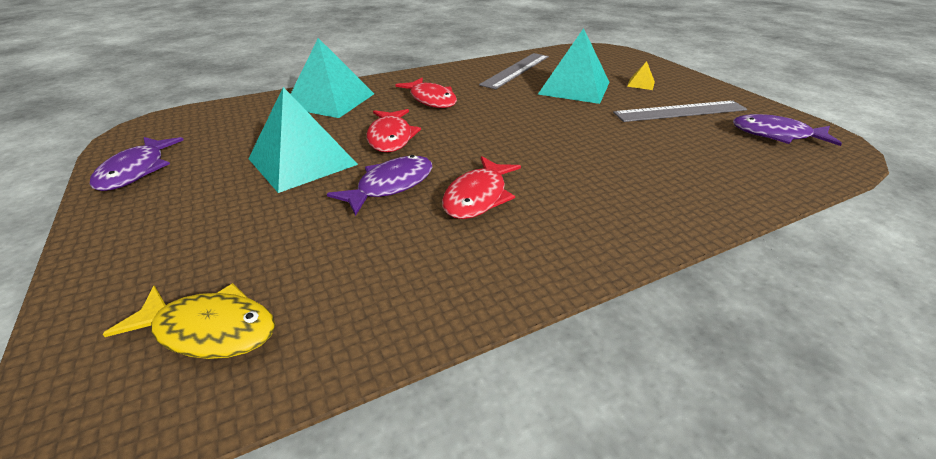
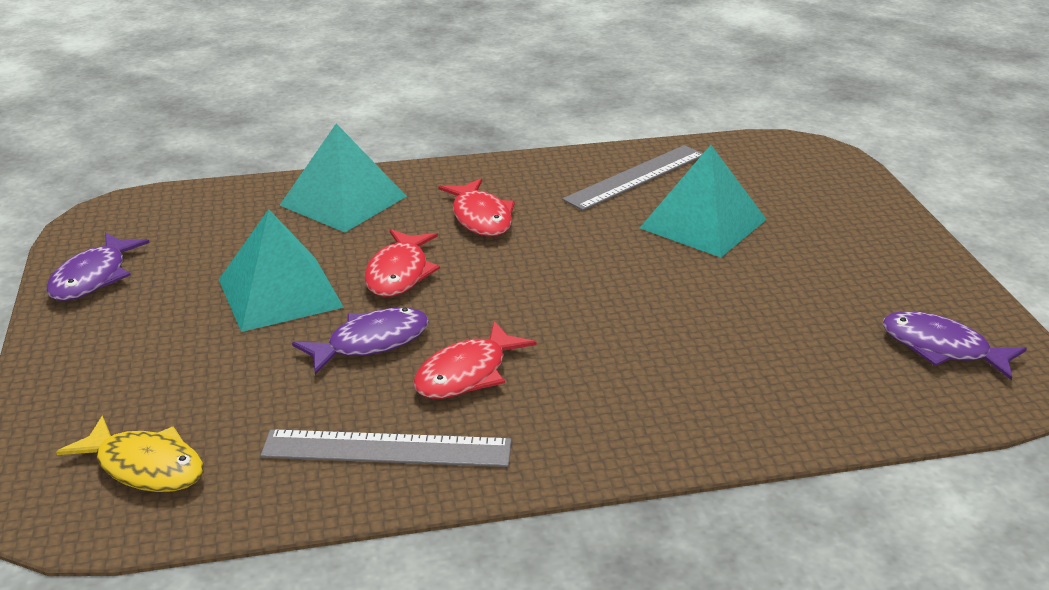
camera: 15 degrees right, 5 degrees down
(641, 84) = (814, 229): yellow pyramid -> none
(680, 111) = (832, 288): grey ruler -> grey ruler (387, 448)

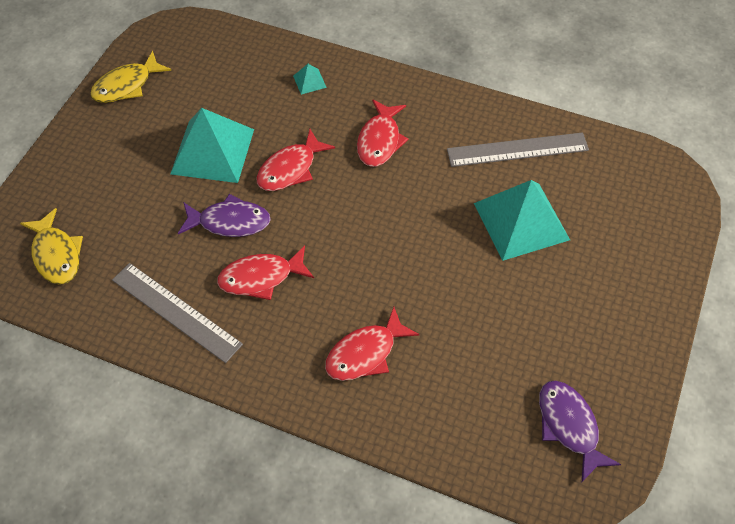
camera: 35 degrees right, 25 degrees up
(93, 278) = (126, 85): purple fish -> yellow fish
(343, 201) = (309, 81): turquoise pyramid -> turquoise pyramid, size x0.41
(667, 384) = (365, 353): none -> red fish

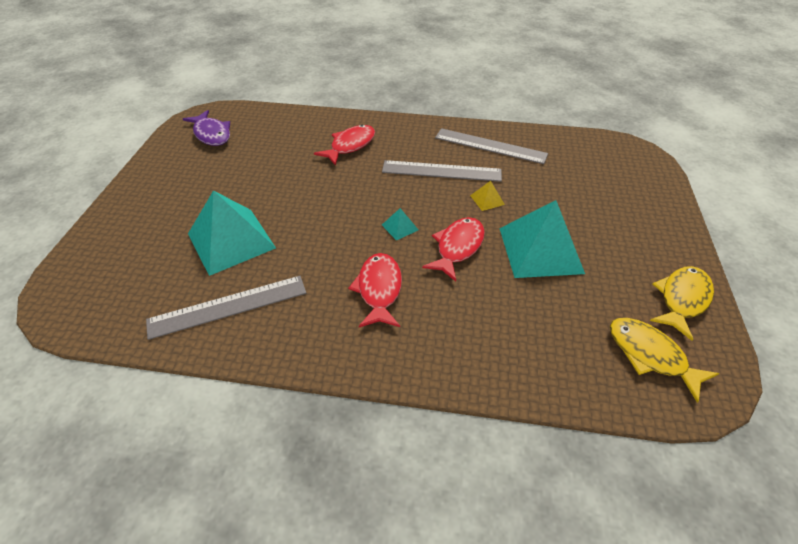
camera: 165 degrees right, 10 degrees down
(56, 254) = (601, 161): yellow fish -> yellow fish (650, 355)
(230, 222) = (487, 200): purple fish -> yellow pyramid
(261, 277) = (441, 171): red fish -> grey ruler
(309, 81) = (484, 345): turquoise pyramid -> turquoise pyramid (400, 227)

